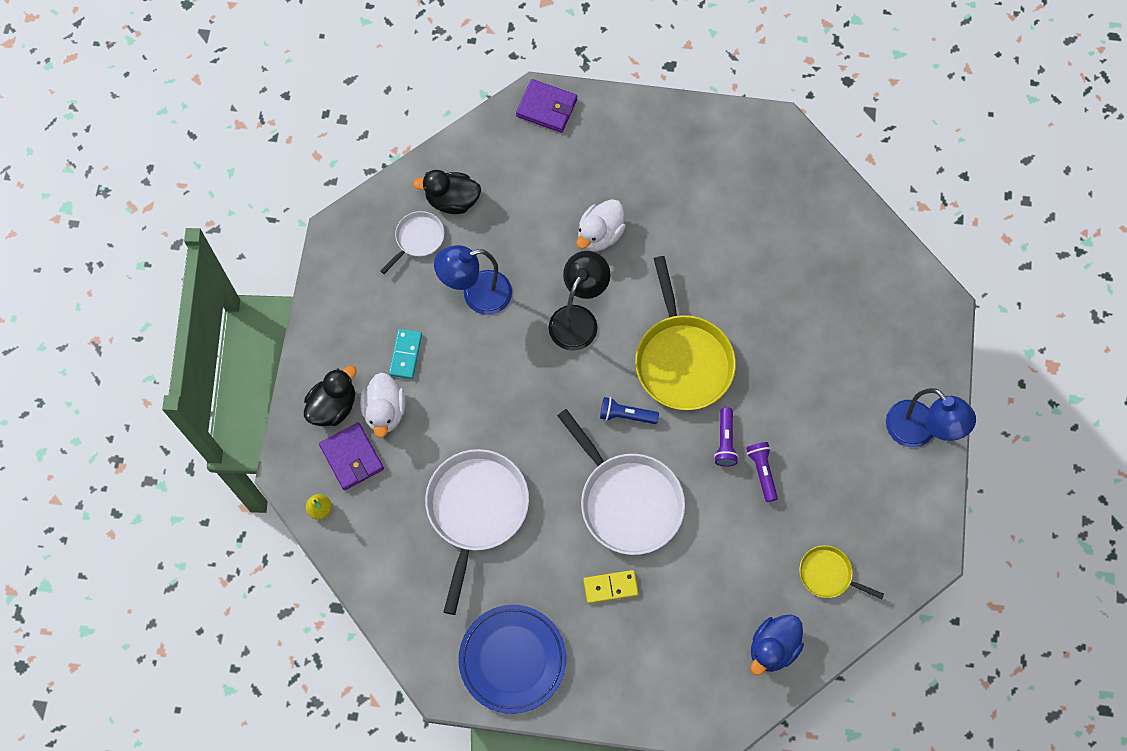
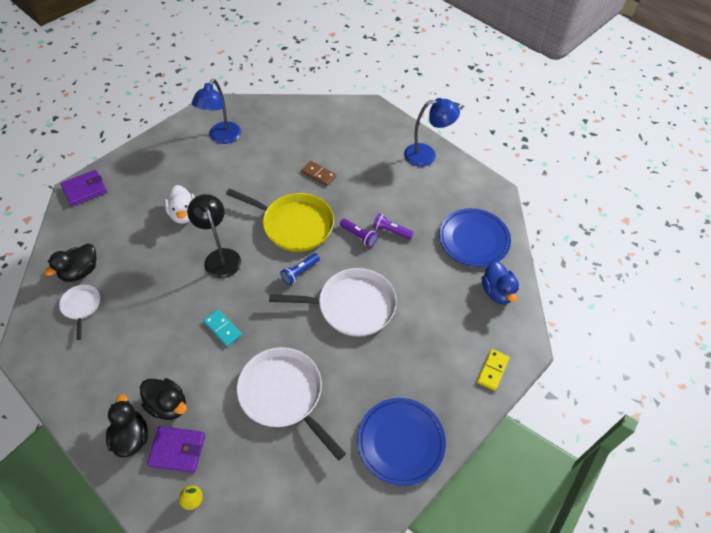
camera: 55 degrees left, 15 degrees down
(385, 411) = (168, 405): white duck -> black duck
(406, 355) = (144, 365): turquoise domino -> turquoise domino (222, 328)
(477, 295) = (151, 299): blue lamp -> blue lamp (221, 138)
(610, 587) = (397, 351): yellow domino -> yellow domino (492, 370)
(776, 330) = (318, 174): none -> brown domino
(828, 574) = (473, 240): yellow pan -> blue plate

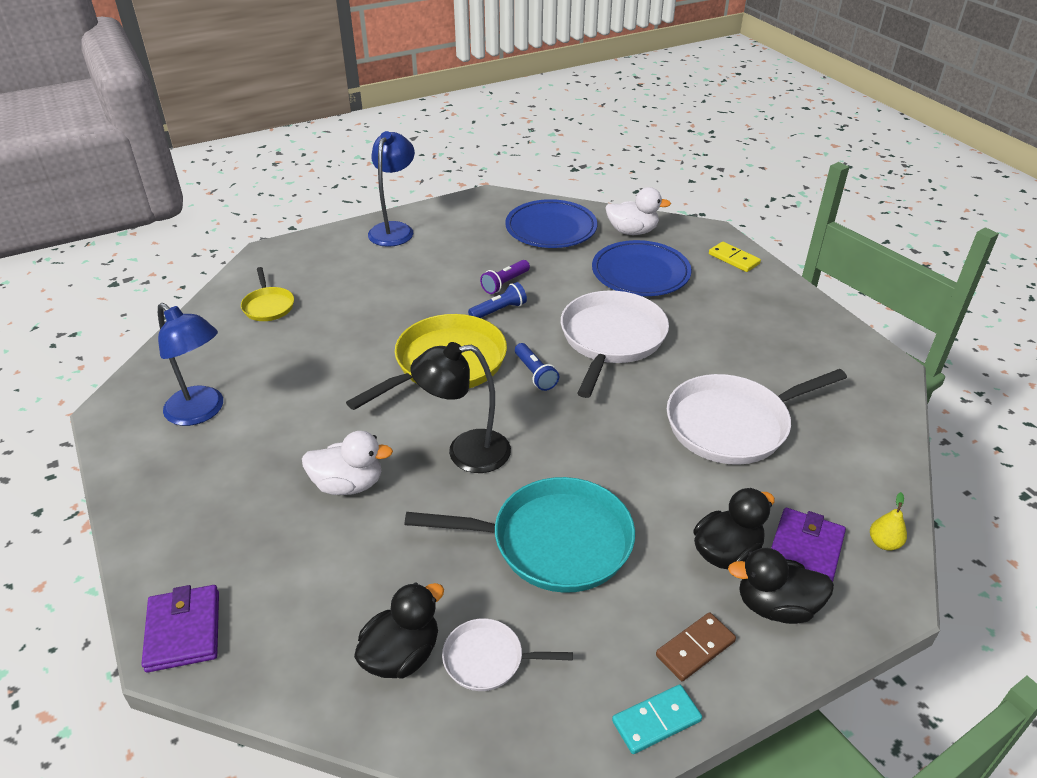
camera: 70 degrees left, 15 degrees down
(80, 271) = (402, 655): black duck -> black duck turned 105 degrees counterclockwise
(161, 316) = (554, 542): none -> turquoise pan
(222, 328) = (604, 469): turquoise domino -> turquoise domino (656, 721)
(318, 127) = (268, 306): none -> yellow pan
(318, 174) = (363, 324): brown domino -> brown domino (695, 648)
(359, 236) = (499, 310): purple flashlight -> blue flashlight
(400, 442) = (814, 341): blue plate -> blue plate (640, 273)
(497, 292) = (632, 231): blue duck -> white duck

